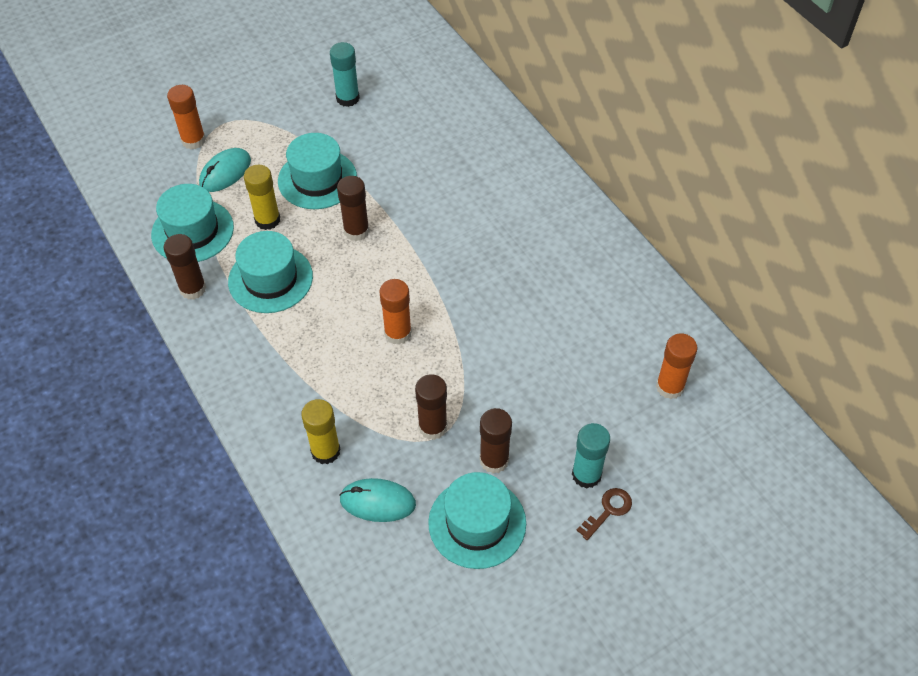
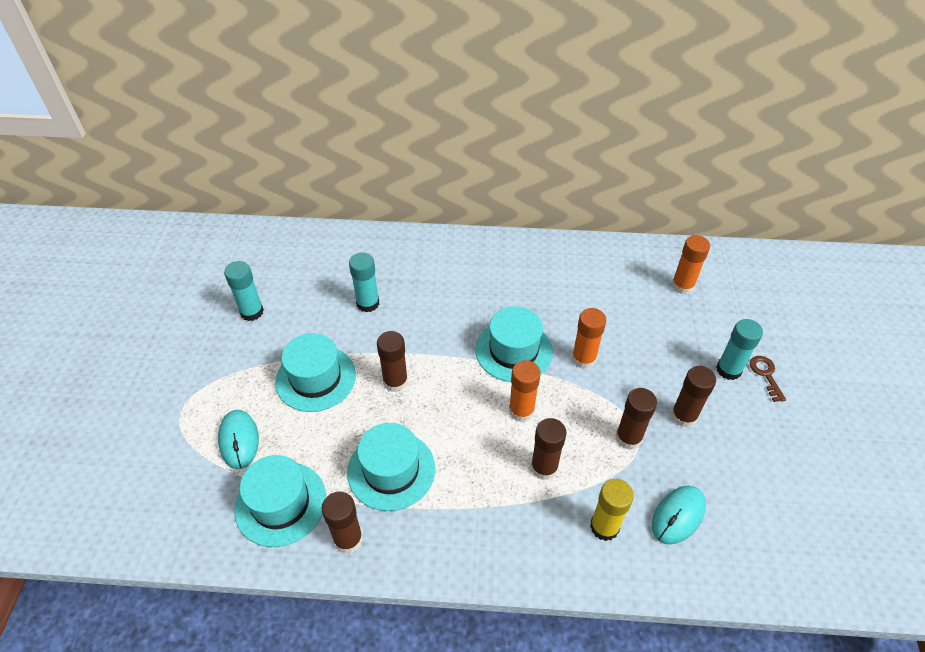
camera: 55 degrees left, 5 degrees down
(193, 140) = (175, 445): orange glue stick -> orange glue stick (583, 359)
(267, 220) = (324, 437): yellow glue stick -> none
(351, 379) = (544, 467): none -> brown glue stick
(423, 163) = (368, 303): none -> turquoise glue stick
(477, 523) = (735, 458): turquoise hat -> turquoise hat (513, 350)

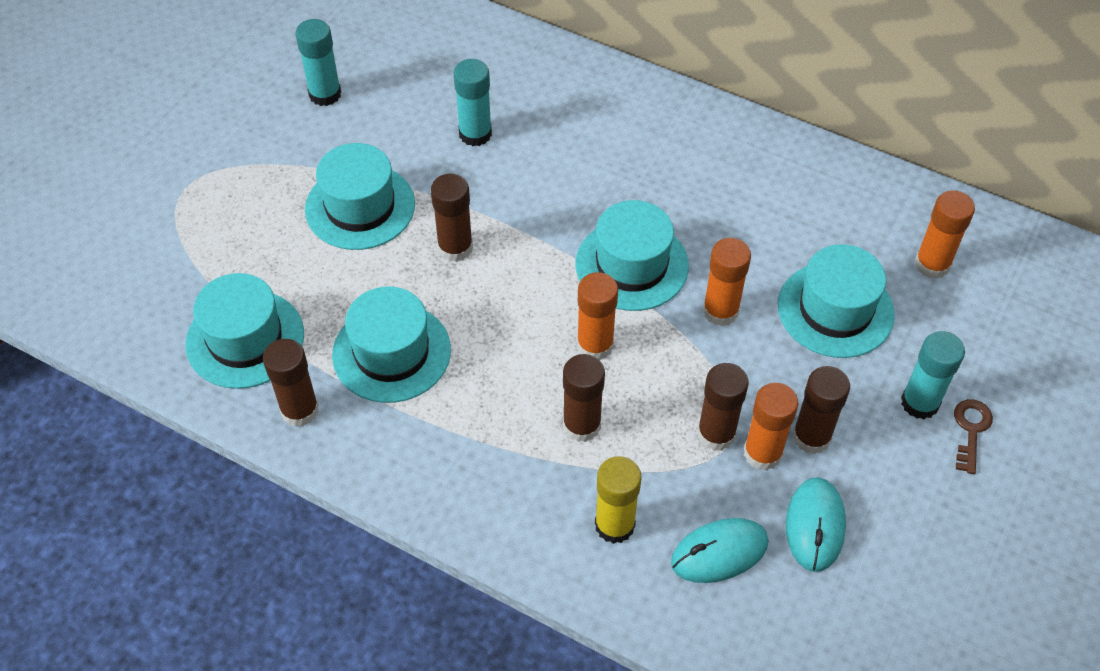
camera: 25 degrees right, 5 degrees up
(239, 440) = (234, 248): turquoise mouse -> turquoise mouse (815, 526)
(648, 332) = (835, 310): none -> turquoise hat
(662, 438) = (762, 453): none -> orange glue stick

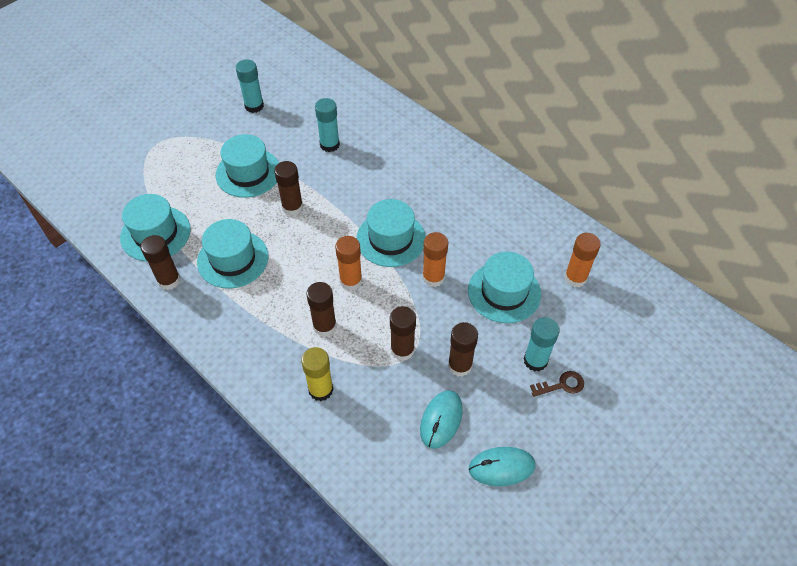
camera: 15 degrees right, 0 degrees up
(719, 552) = (376, 421): turquoise mouse -> turquoise mouse (501, 467)
(762, 453) = (426, 368): orange glue stick -> none
(971, 430) = (561, 385): brown key -> brown key turned 45 degrees clockwise

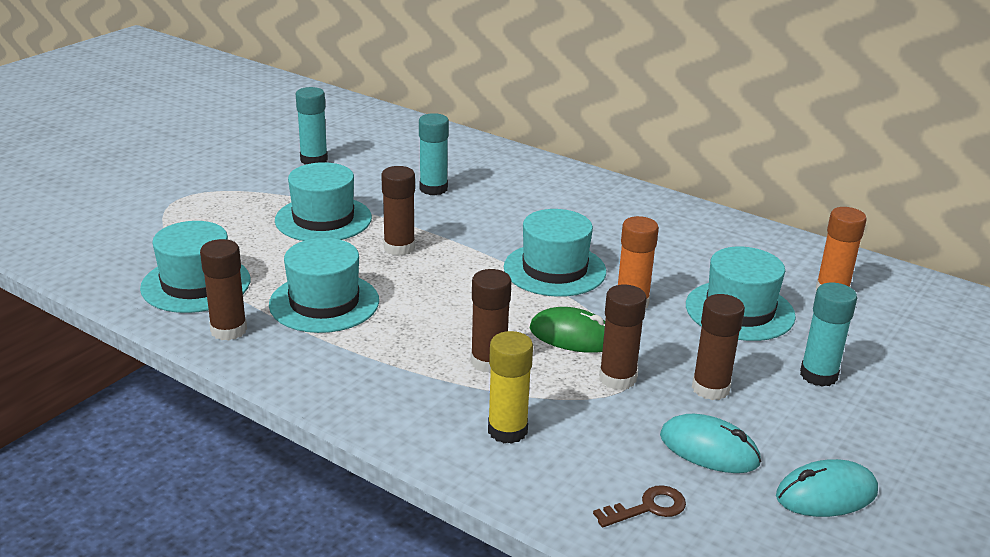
camera: 10 degrees left, 25 degrees down
(351, 281) = (512, 313): orange glue stick -> none
(384, 307) = (572, 336): none -> green mouse
(441, 420) = (709, 449): turquoise mouse -> turquoise mouse turned 75 degrees counterclockwise
(561, 385) = (869, 398): brown key -> brown key (648, 508)

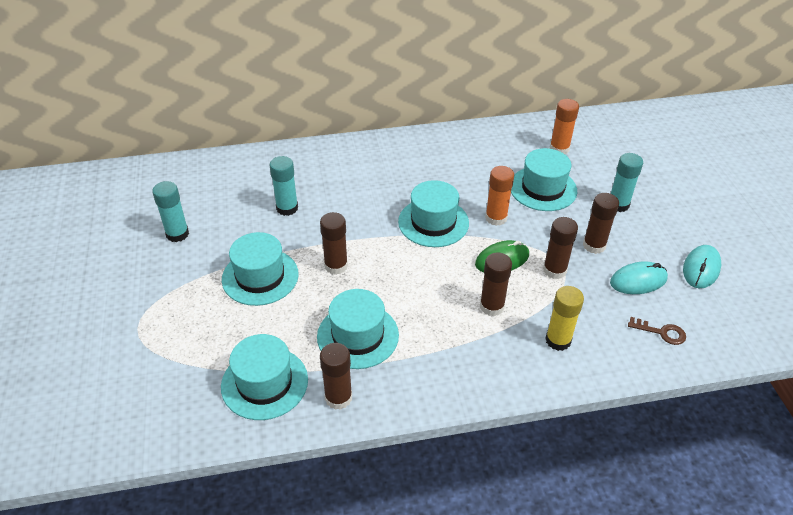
camera: 45 degrees left, 15 degrees up
(648, 508) = (661, 332): brown key -> brown key turned 90 degrees clockwise

